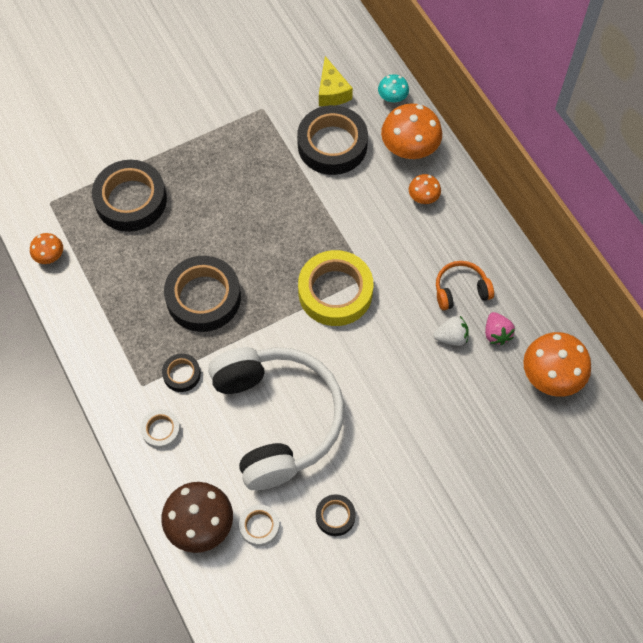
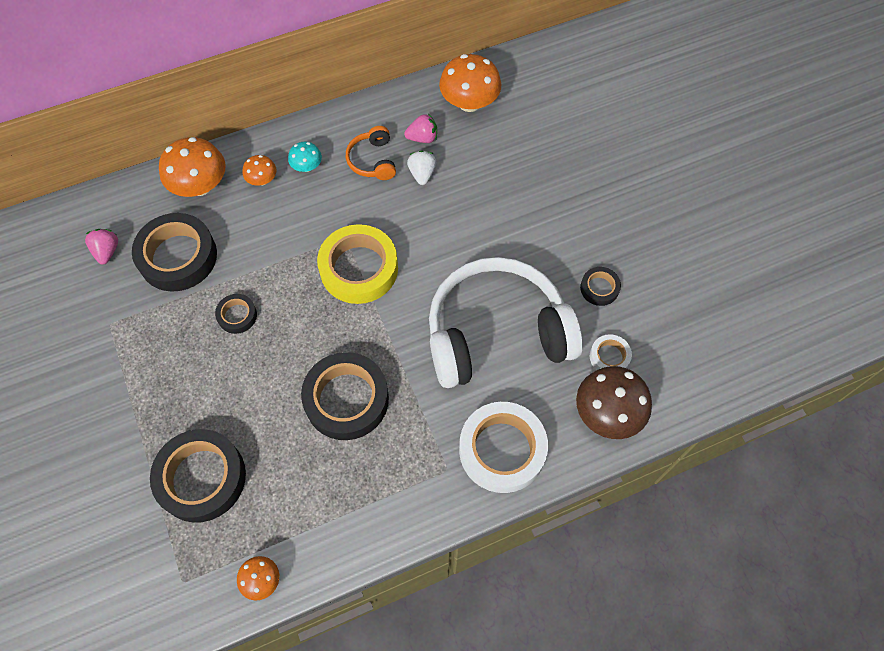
camera: 85 degrees left, 0 degrees up
(161, 430) = (502, 450): white tape -> white tape, size x2.05
(181, 374) = (437, 426): black tape -> black tape (237, 315)
(332, 91) = (107, 251): yellow cheese -> pink strawberry
(392, 97) = (132, 194): turquoise mushroom -> turquoise mushroom (307, 166)

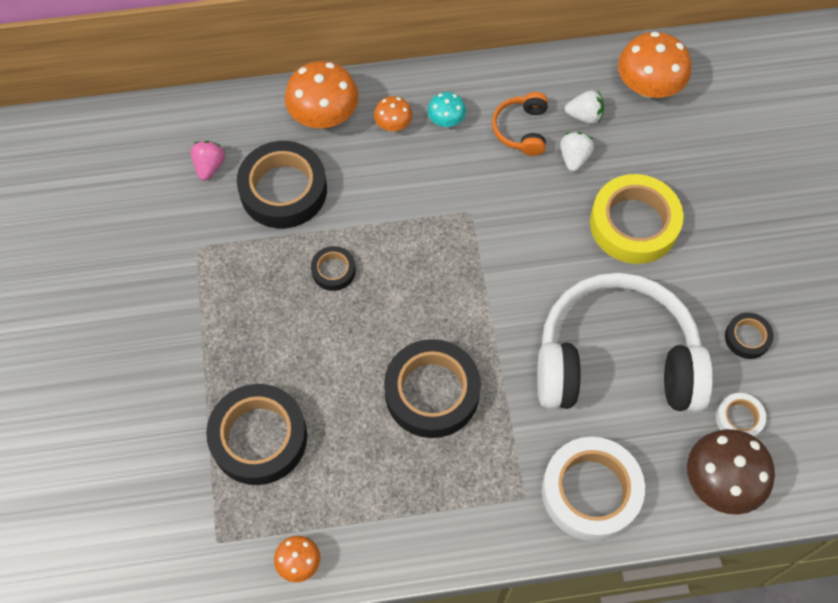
camera: 15 degrees right, 0 degrees up
(359, 268) = (478, 250): yellow tape -> yellow tape (634, 224)
(422, 138) = (584, 116): pink strawberry -> white strawberry

